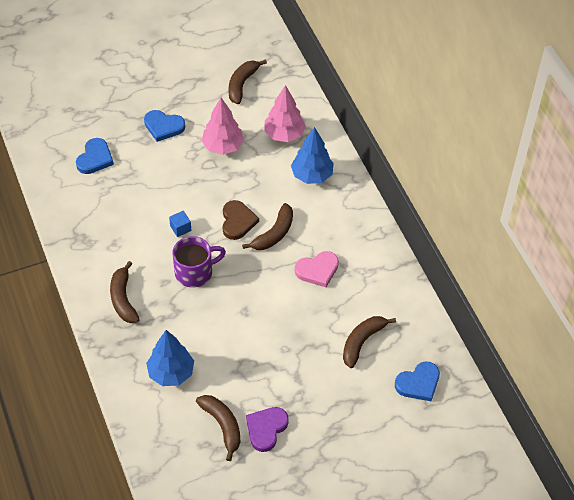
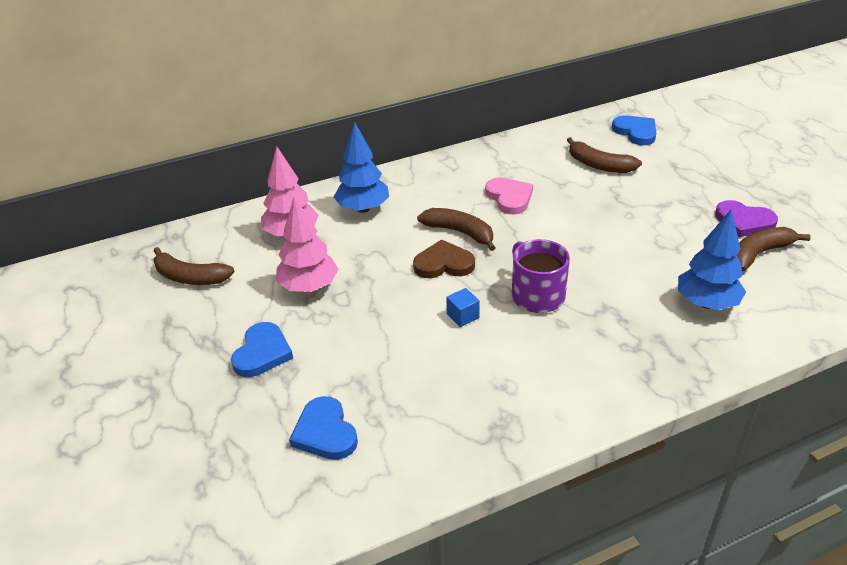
camera: 90 degrees left, 15 degrees down
(95, 158) = (325, 432): blue heart -> blue heart turned 135 degrees counterclockwise
(123, 299) = (603, 363): brown banana -> none

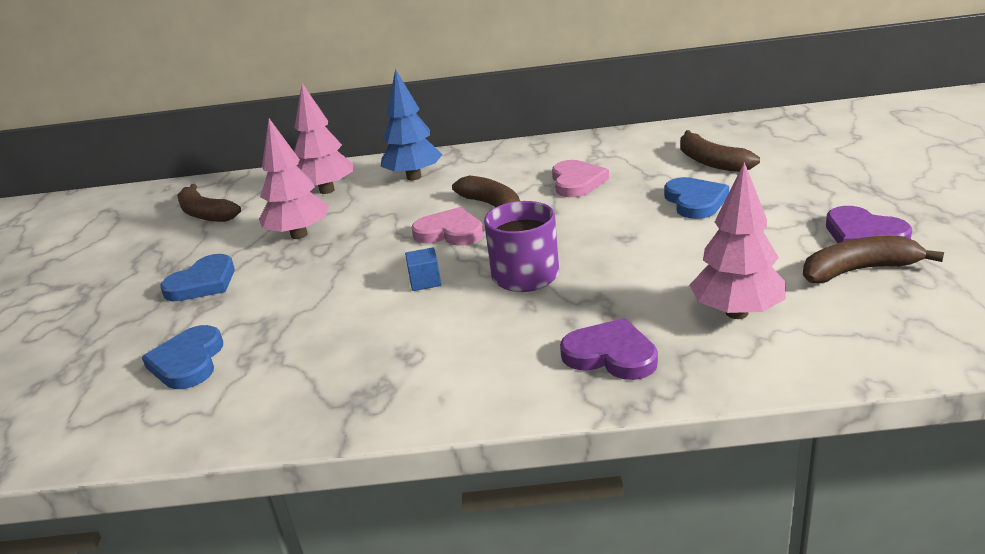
camera: 25 degrees right, 10 degrees down
(443, 264) = (450, 232): brown heart -> pink heart
(635, 132) = (785, 135): blue heart -> blue heart (695, 201)
(649, 355) = (611, 355): none -> purple heart
(706, 303) = (736, 313): blue tree -> pink tree

